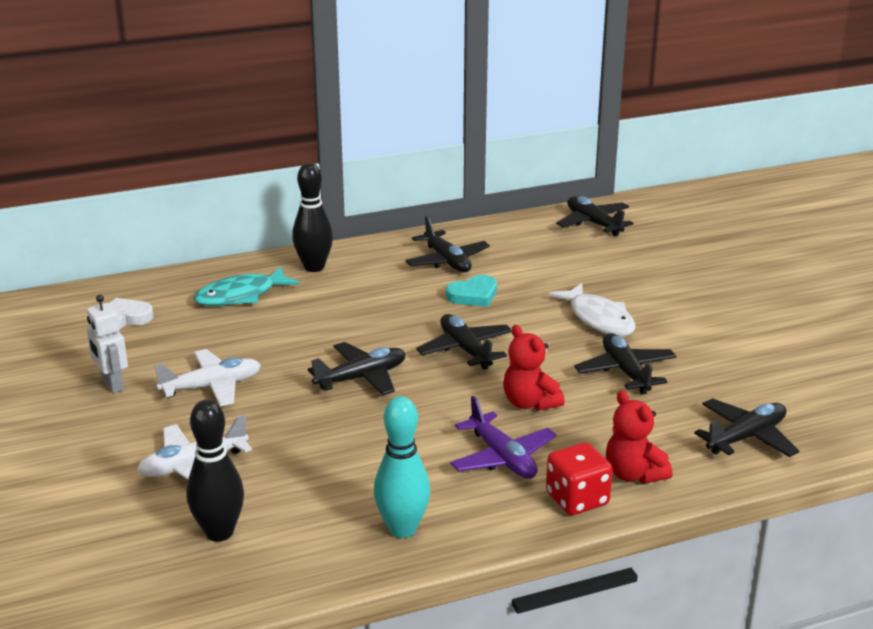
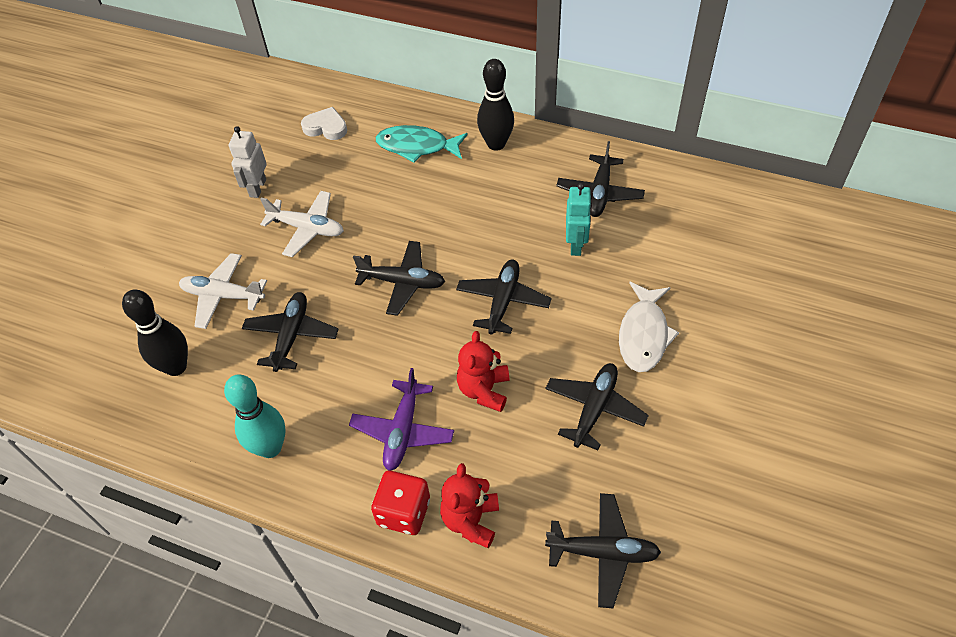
camera: 45 degrees right, 25 degrees up
(473, 295) = (576, 245): turquoise heart -> turquoise robot
(593, 223) = (776, 217): black plane -> black plane (291, 336)

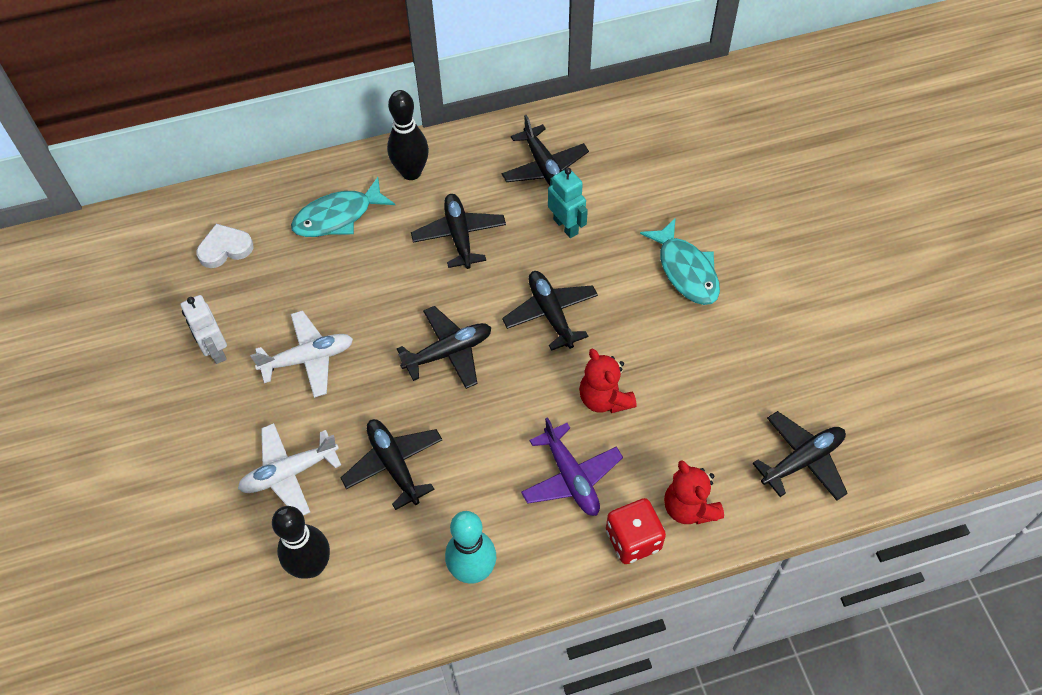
camera: 40 degrees left, 5 degrees up
(594, 409) = (701, 355): black plane -> black plane (459, 236)
(644, 334) = (686, 270): white fish -> turquoise fish

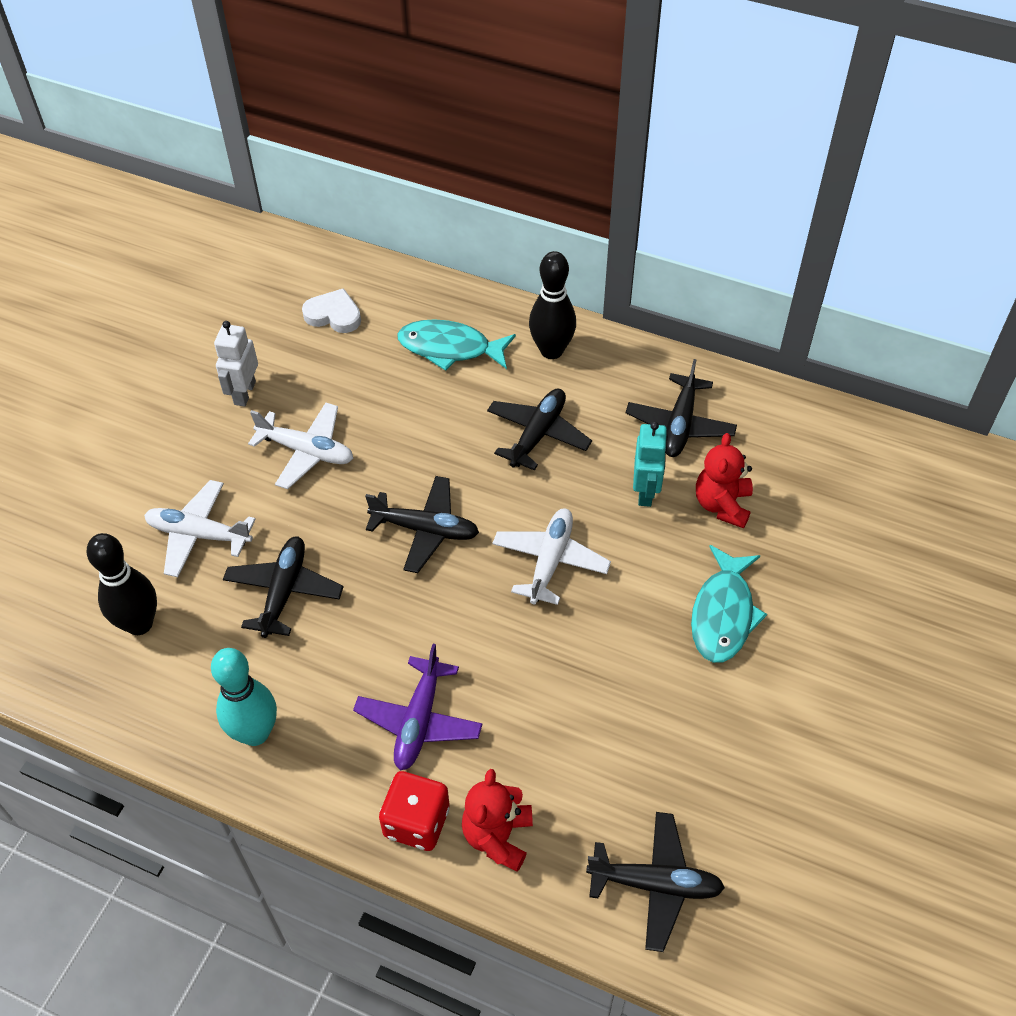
camera: 40 degrees right, 5 degrees down
(551, 314) = (550, 561): black plane -> white plane
(604, 399) = (521, 674): red teddy bear -> red teddy bear (722, 505)

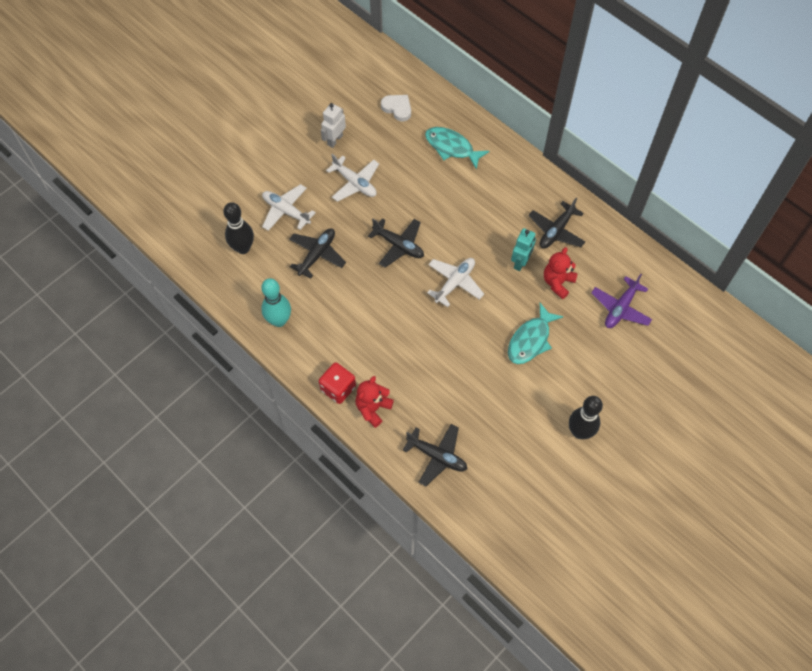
camera: 20 degrees right, 10 degrees up
(419, 721) = (358, 341): purple plane -> purple plane (620, 308)
(538, 434) = (478, 212): black plane -> none
(551, 350) = (506, 166): black bowling pin -> black bowling pin (579, 432)

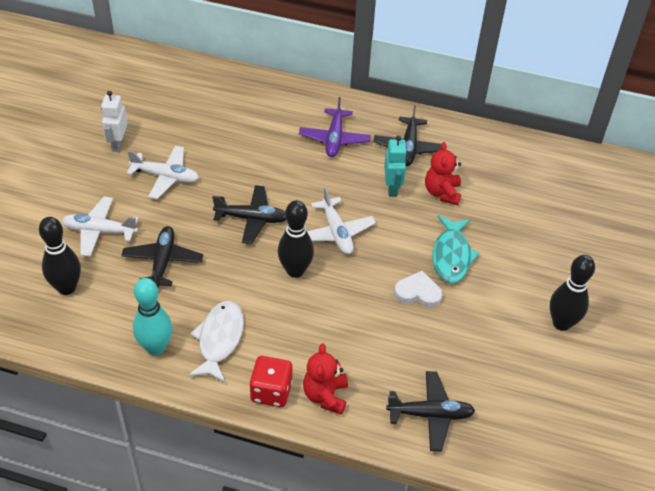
camera: 30 degrees left, 15 degrees down
(324, 333) = (219, 340): none -> white fish
(397, 108) = (172, 94): white heart -> white heart (418, 293)
(406, 302) = (295, 271): none -> black bowling pin
(451, 147) = (252, 110): turquoise fish -> none
(455, 283) = (336, 232): white plane -> white plane turned 150 degrees clockwise
(620, 308) = (518, 192): purple plane -> purple plane (334, 139)

